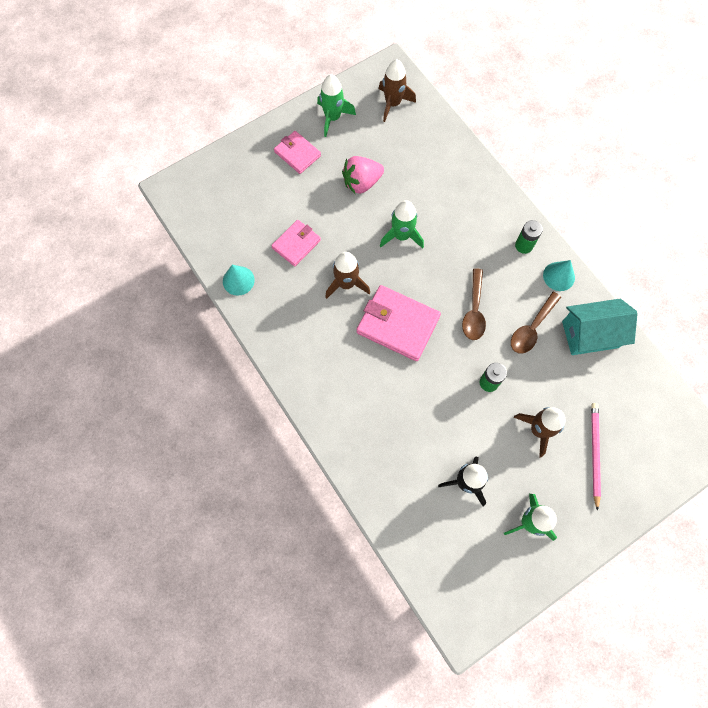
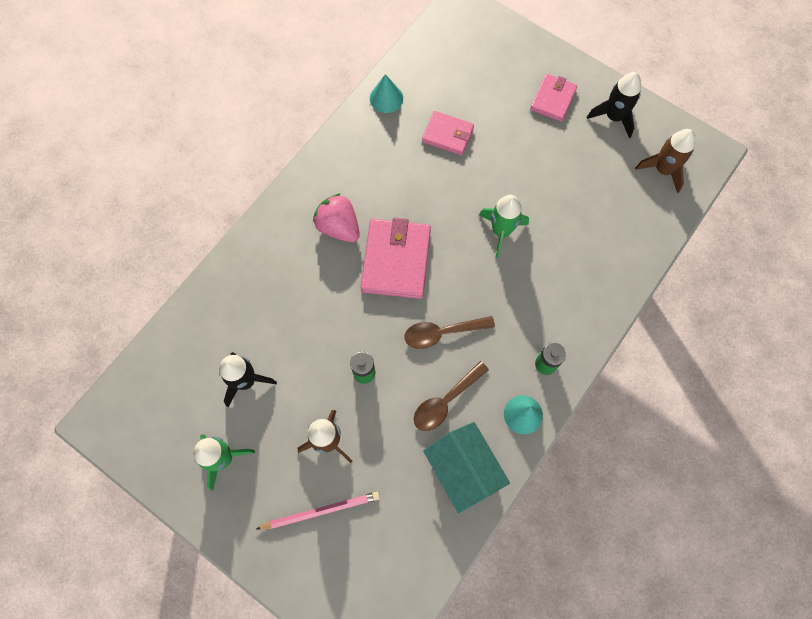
camera: 70 degrees right, 0 degrees up
(333, 118) = (613, 117): green rocket -> black rocket
(346, 284) = (422, 196): brown rocket -> none
(361, 183) = (547, 171): pink strawberry -> pink strawberry (339, 227)
(531, 328) = (445, 401): brown spoon -> brown spoon turned 60 degrees counterclockwise

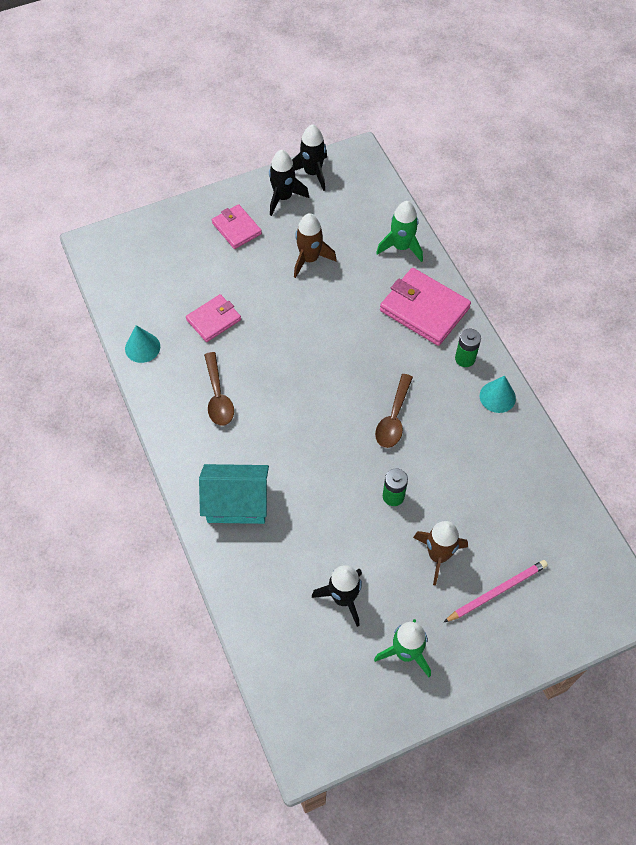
camera: 60 degrees left, 10 degrees down
(321, 511) = (497, 591): pink pencil -> pink pencil turned 45 degrees clockwise
(339, 227) = (243, 448): pink strawberry -> none
(396, 260) = (305, 419): pink wallet -> pink wallet (424, 309)
(445, 401) = (454, 447): brown spoon -> brown spoon (218, 396)
(463, 470) = (519, 463): turquoise house -> turquoise house (237, 503)
(501, 231) = (331, 328): green rocket -> green rocket (401, 247)
(659, 125) = (312, 173): none -> black rocket
(663, 170) = (352, 192): brown rocket -> brown rocket (309, 259)

